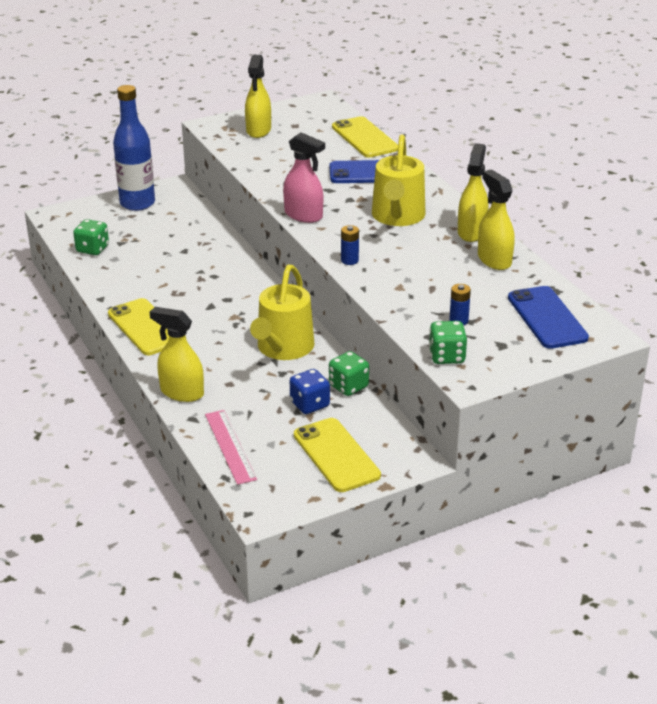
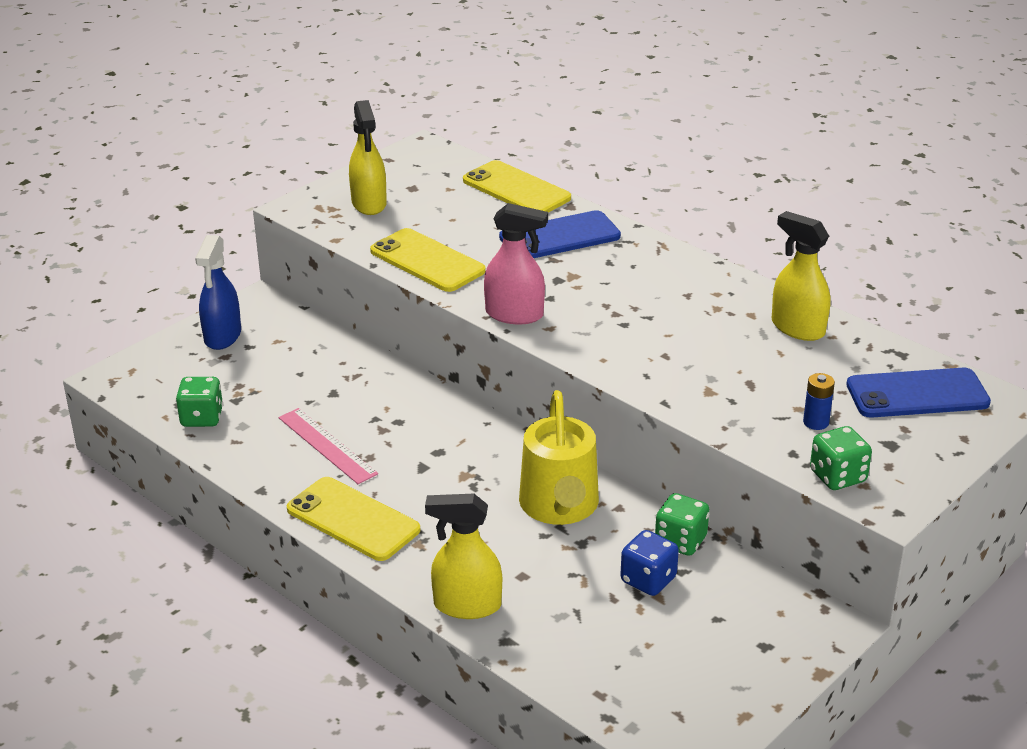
camera: 20 degrees left, 0 degrees up
(137, 203) = (222, 336): blue bottle -> blue spray bottle
(230, 446) = (585, 669): pink ruler -> pink ruler (327, 445)
(336, 455) = (730, 645): yellow phone -> yellow phone (427, 261)
(349, 260) = (620, 367): blue battery -> none
(397, 216) = (636, 292): yellow watering can -> none
(471, 232) = (742, 295): yellow spray bottle -> none
(547, 318) = (917, 394): blue phone -> blue phone turned 60 degrees counterclockwise

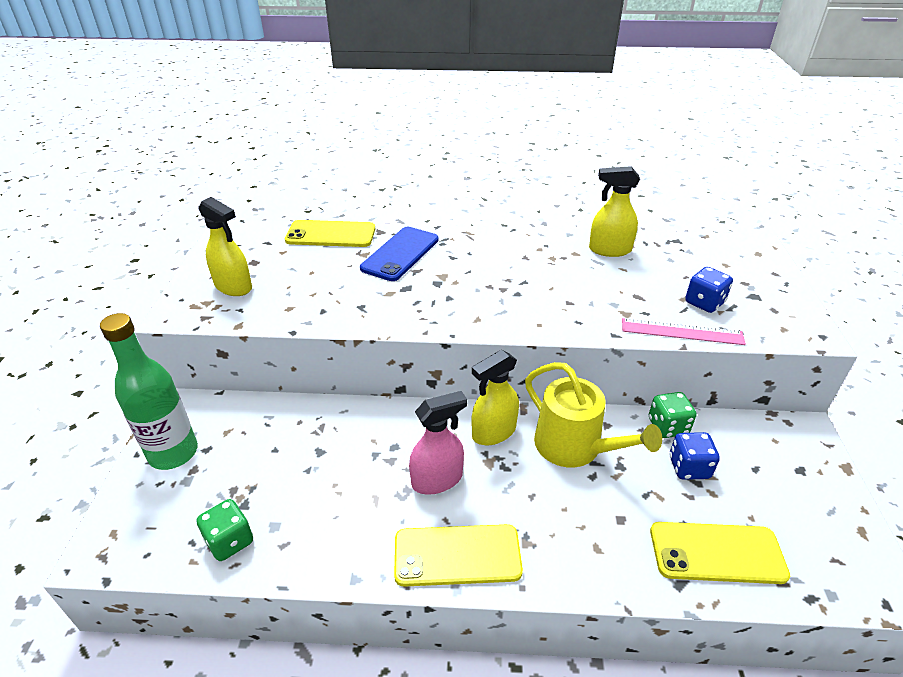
camera: 40 degrees left, 5 degrees up
(222, 336) = (173, 453): blue spray bottle -> green bottle
(327, 445) = (364, 500): pink ruler -> pink ruler (682, 331)
(427, 261) = (331, 310): yellow phone -> yellow phone (717, 553)
(466, 605) = (620, 573): yellow spray bottle -> yellow spray bottle (493, 432)
(515, 314) = (443, 321): pink spray bottle -> pink spray bottle (437, 479)
(816, 422) = (704, 303): blue battery -> blue dice
(837, 476) = (766, 331): green dice -> none
(917, 394) = (718, 260): blue phone -> none

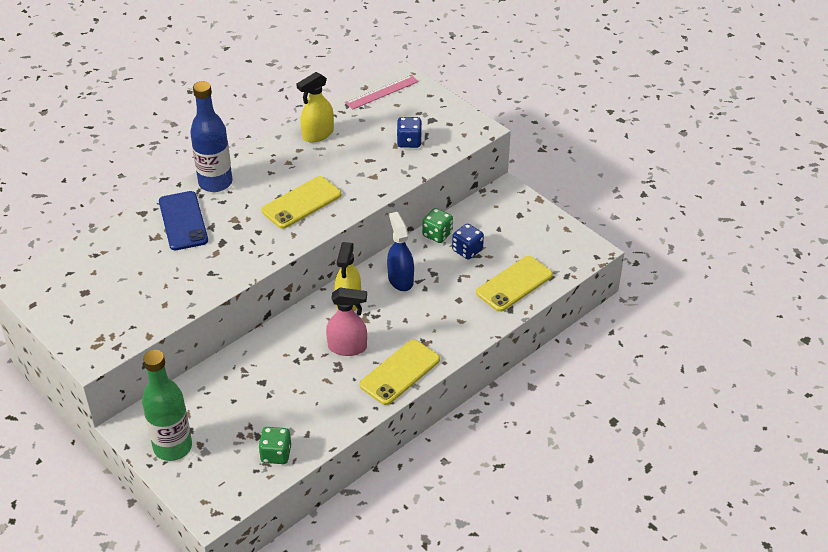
camera: 45 degrees left, 5 degrees up
(234, 287) = (101, 316): yellow spray bottle -> none
(331, 234) = (108, 237): yellow phone -> yellow phone (301, 203)
(437, 479) = (347, 347): pink spray bottle -> pink spray bottle turned 75 degrees clockwise
(467, 240) = (215, 183): none -> blue bottle
(574, 447) = (400, 279): yellow watering can -> blue spray bottle
(682, 331) = (414, 169): pink ruler -> pink ruler (382, 92)

